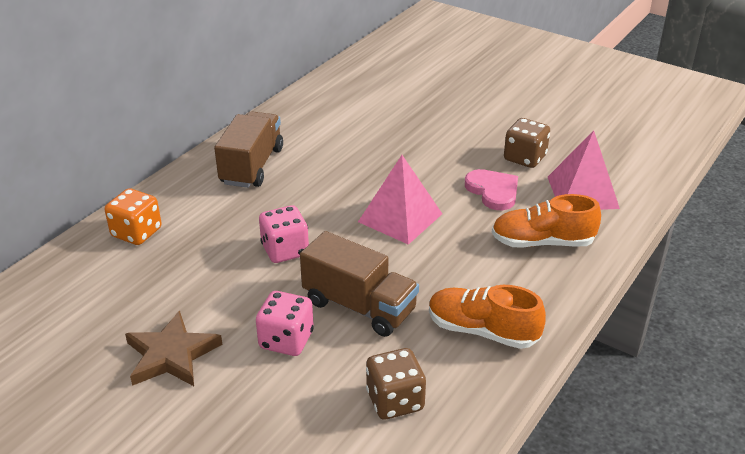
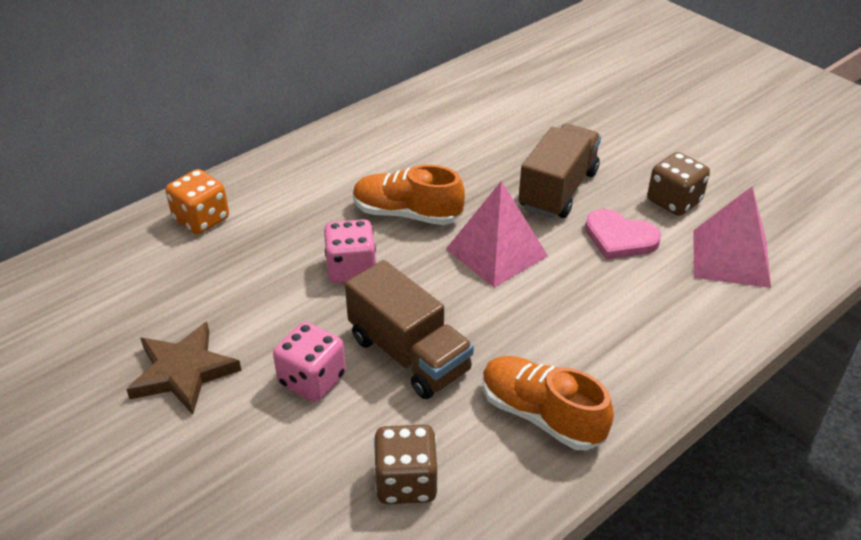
camera: 15 degrees right, 5 degrees up
(252, 166) = (353, 161): brown truck -> brown truck (558, 190)
(493, 191) = (619, 238): pink heart -> pink heart turned 135 degrees clockwise
(542, 242) = (656, 314): orange shoe -> orange shoe (407, 214)

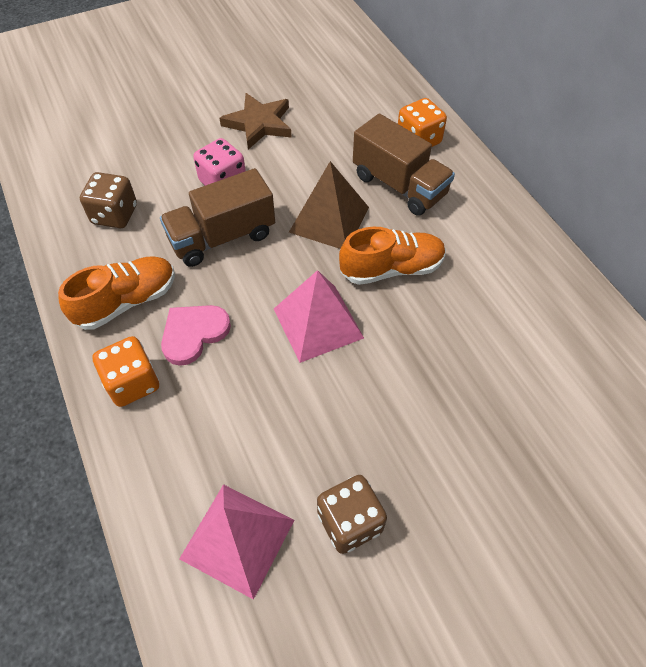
camera: 105 degrees right, 15 degrees up
(351, 269) = (329, 219): pink dice -> brown pyramid
(407, 214) = (391, 269): orange shoe -> orange shoe turned 45 degrees clockwise
(558, 190) = (399, 405): brown truck -> brown truck (399, 185)
(619, 238) = (305, 437): pink heart -> pink heart (193, 333)
(638, 372) = (132, 383): none -> orange dice

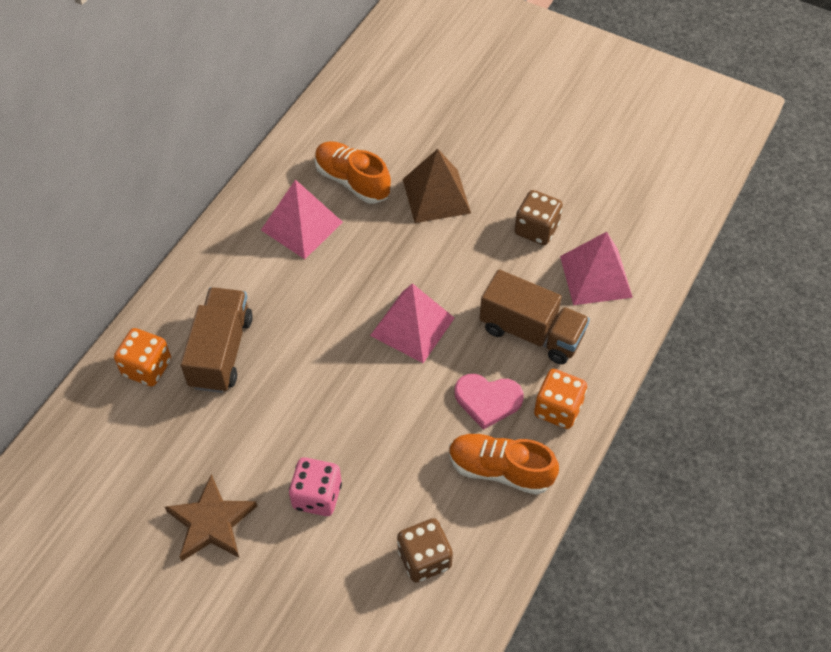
camera: 125 degrees left, 0 degrees up
(222, 237) = (382, 448): brown truck -> brown truck (531, 332)
(329, 219) = (301, 381): brown pyramid -> brown pyramid (436, 196)
(391, 269) = (323, 308): orange shoe -> orange shoe (352, 181)
(504, 301) = (301, 226): none -> pink pyramid

